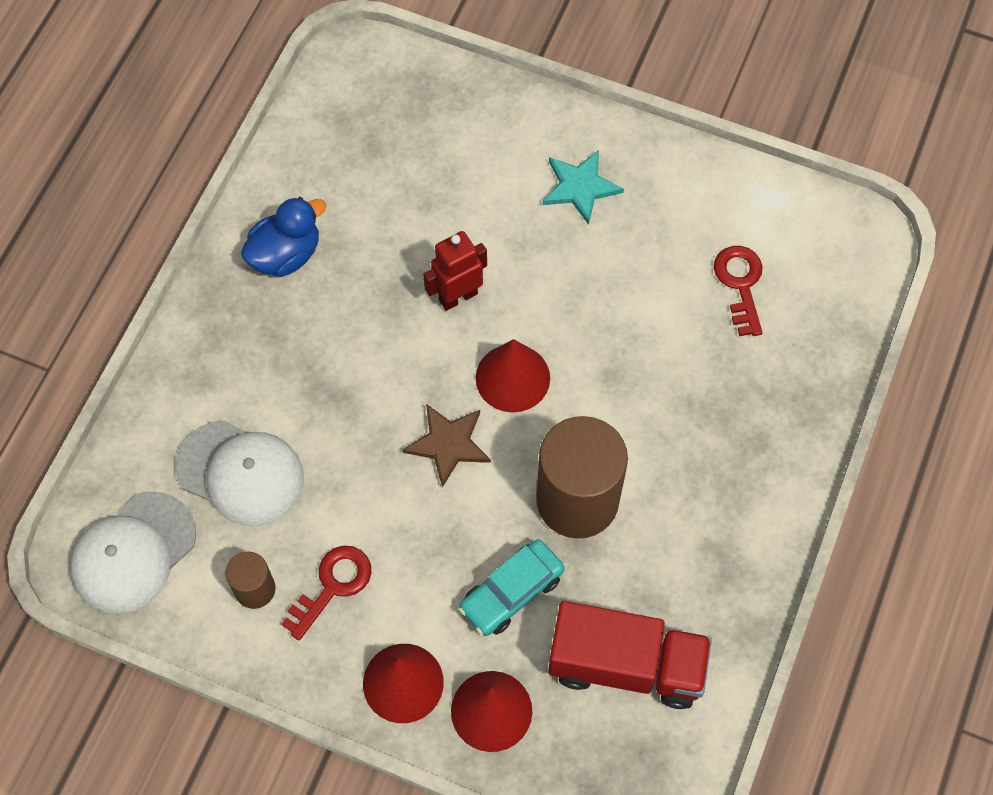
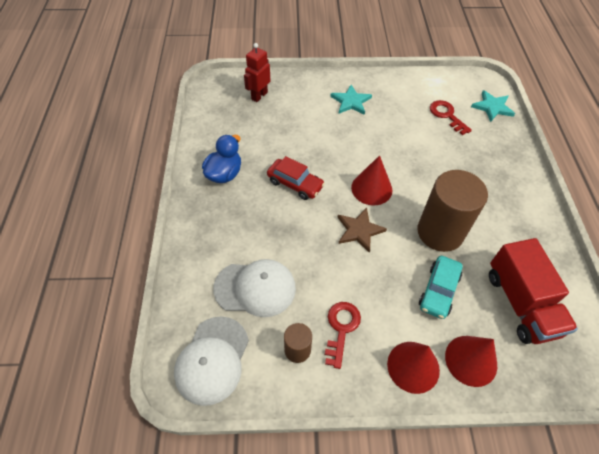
camera: 25 degrees left, 10 degrees down
(391, 319) = (295, 184): none -> red car
(458, 296) = (322, 163): red robot -> red robot (259, 96)
(626, 665) = (521, 303): red truck -> red truck turned 90 degrees clockwise
(841, 299) = (492, 107): none -> turquoise star

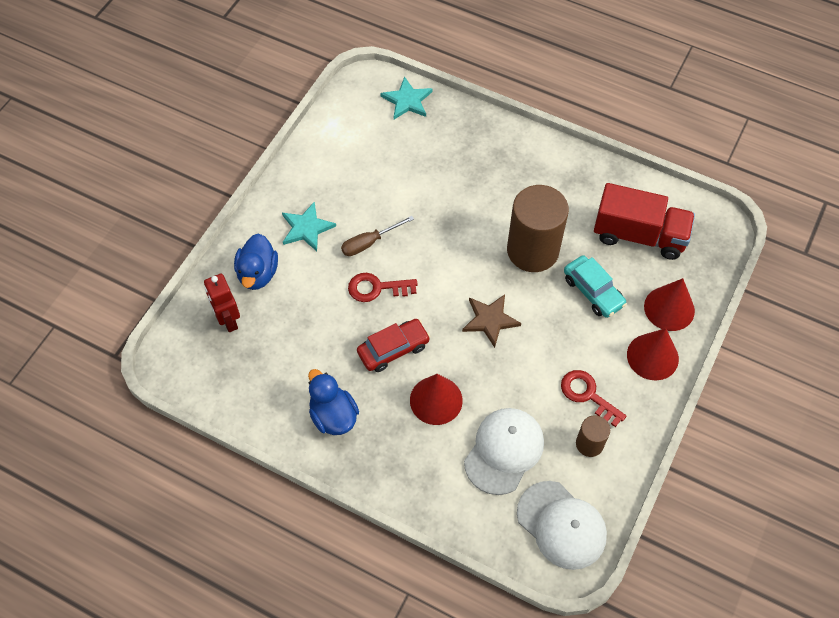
camera: 60 degrees left, 5 degrees up
(301, 94) = (258, 273): none -> blue duck
(366, 136) = (369, 243): none -> brown screwdriver
(371, 188) = (445, 279): red cone -> red cone (436, 400)
(447, 115) = (391, 149): red key -> red key (376, 288)

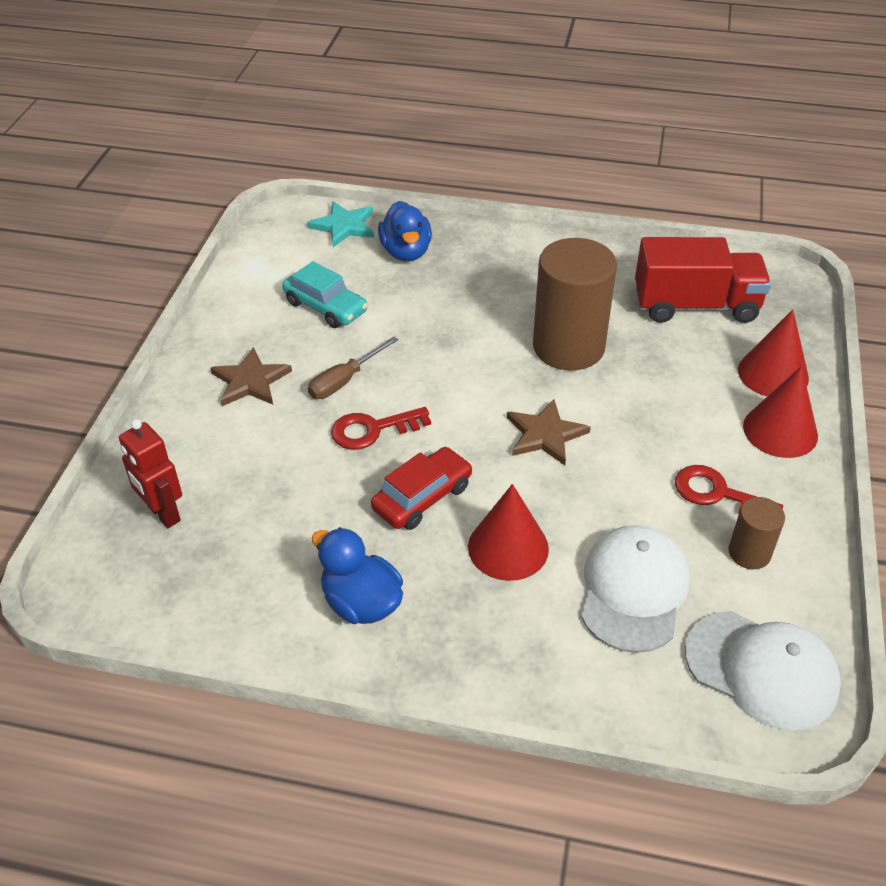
camera: 15 degrees left, 15 degrees down
(258, 273) = (194, 447): blue duck -> blue duck (406, 252)
(306, 228) = (250, 381): turquoise star -> brown star
(593, 291) = (667, 375): turquoise car -> turquoise car (326, 307)

